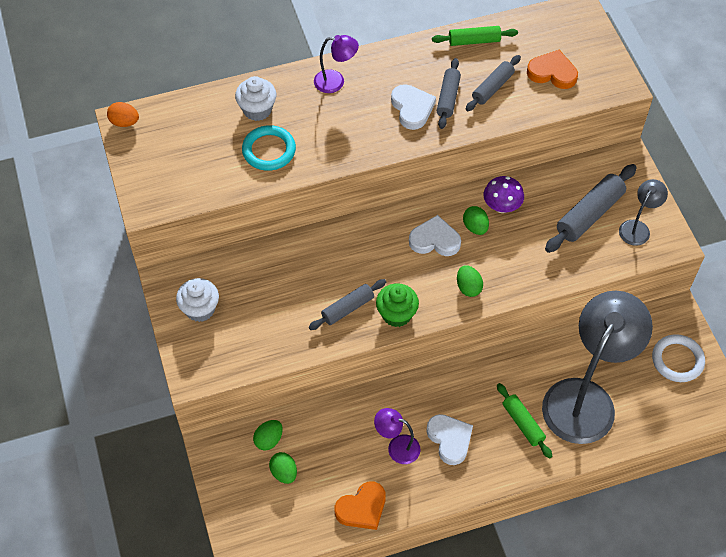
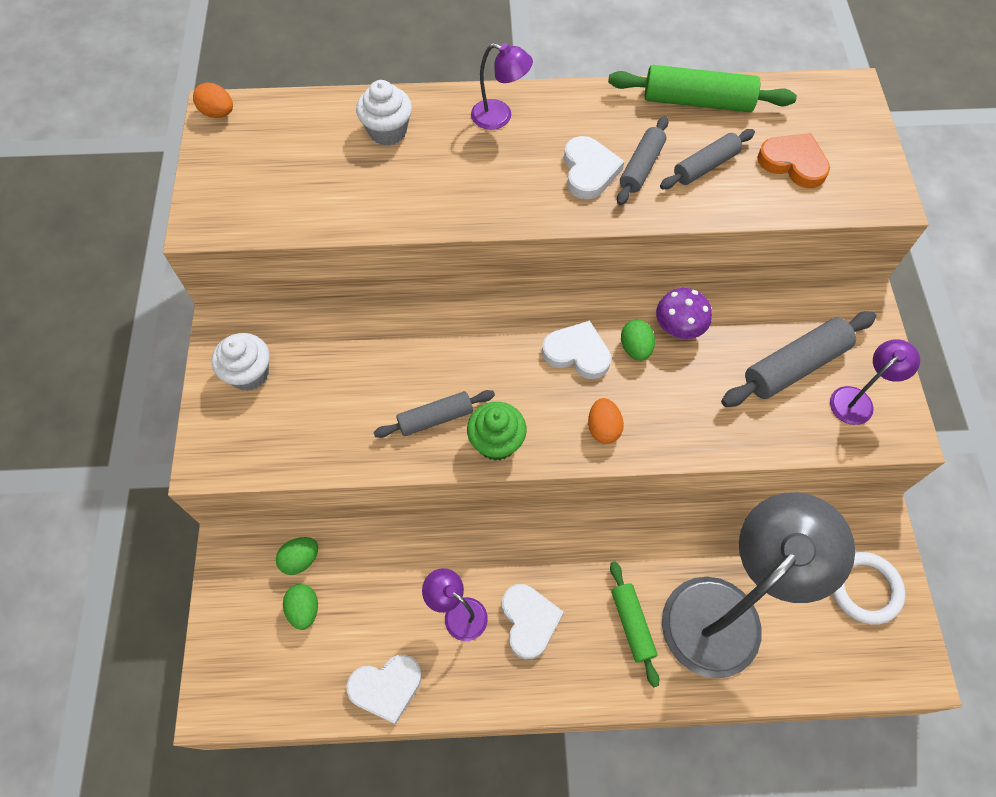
camera: 15 degrees right, 5 degrees up
(269, 150) = (383, 186): turquoise ring -> none
(362, 508) = (386, 687): orange heart -> white heart
(468, 287) = (603, 428): green egg -> orange egg
(474, 41) = (697, 101): green rolling pin -> green rolling pin, size x1.57
(637, 228) = (857, 400): grey lamp -> purple lamp

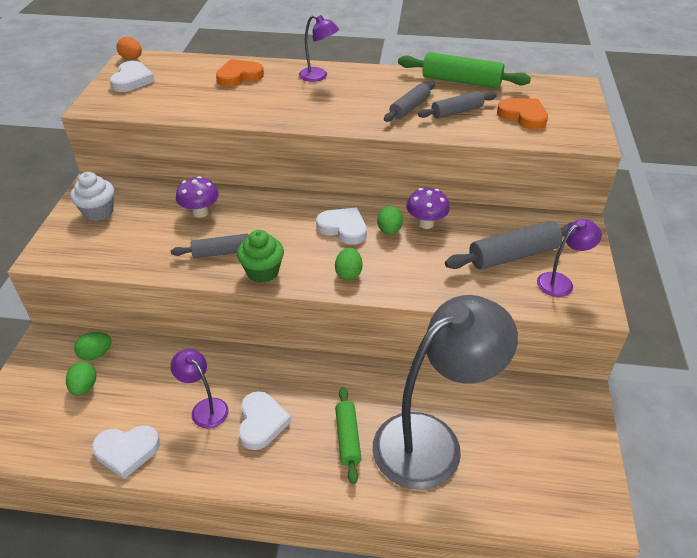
camera: 10 degrees right, 20 degrees down
(385, 353) = (200, 212): none -> purple mushroom
(387, 131) = (239, 76): white cupcake -> orange heart
(589, 171) = (371, 106): white heart -> white heart (132, 80)
(603, 428) = (348, 273): orange egg -> green egg
(865, 589) = (561, 443): white ring -> none

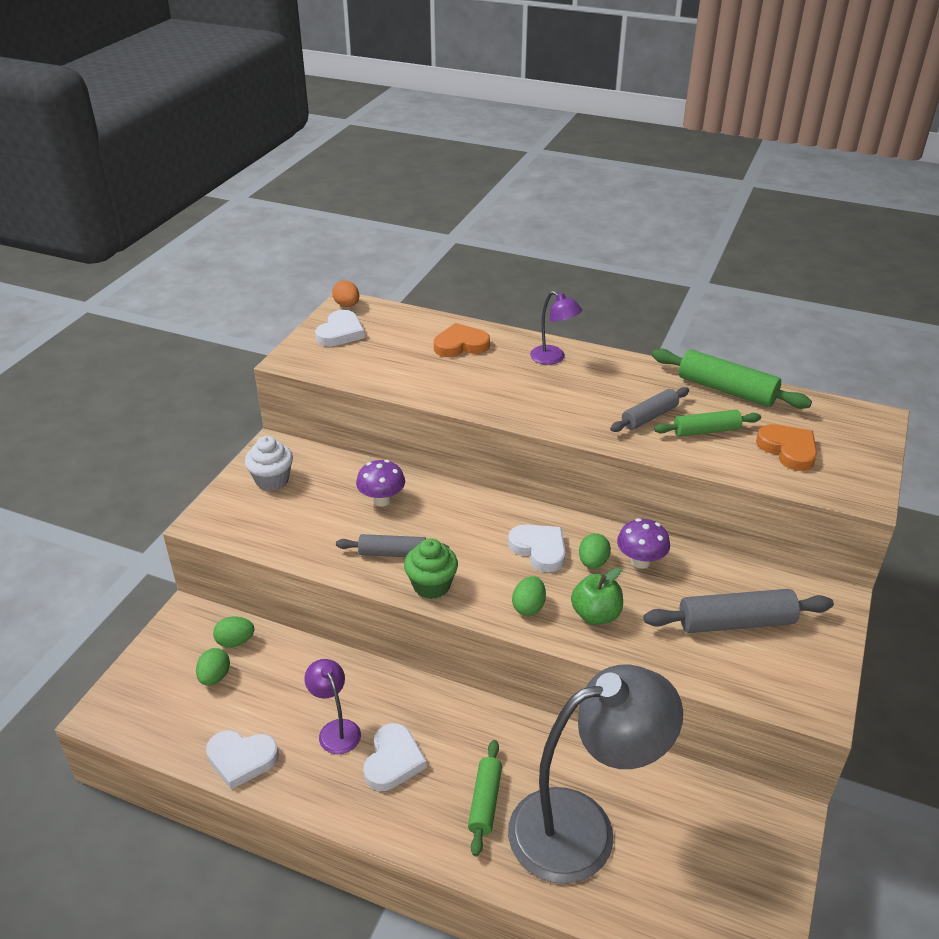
camera: 15 degrees right, 5 degrees down
(404, 270) = (595, 615): none -> green apple
(457, 112) = (706, 431): grey rolling pin -> green rolling pin
(561, 282) = (784, 668): purple lamp -> none

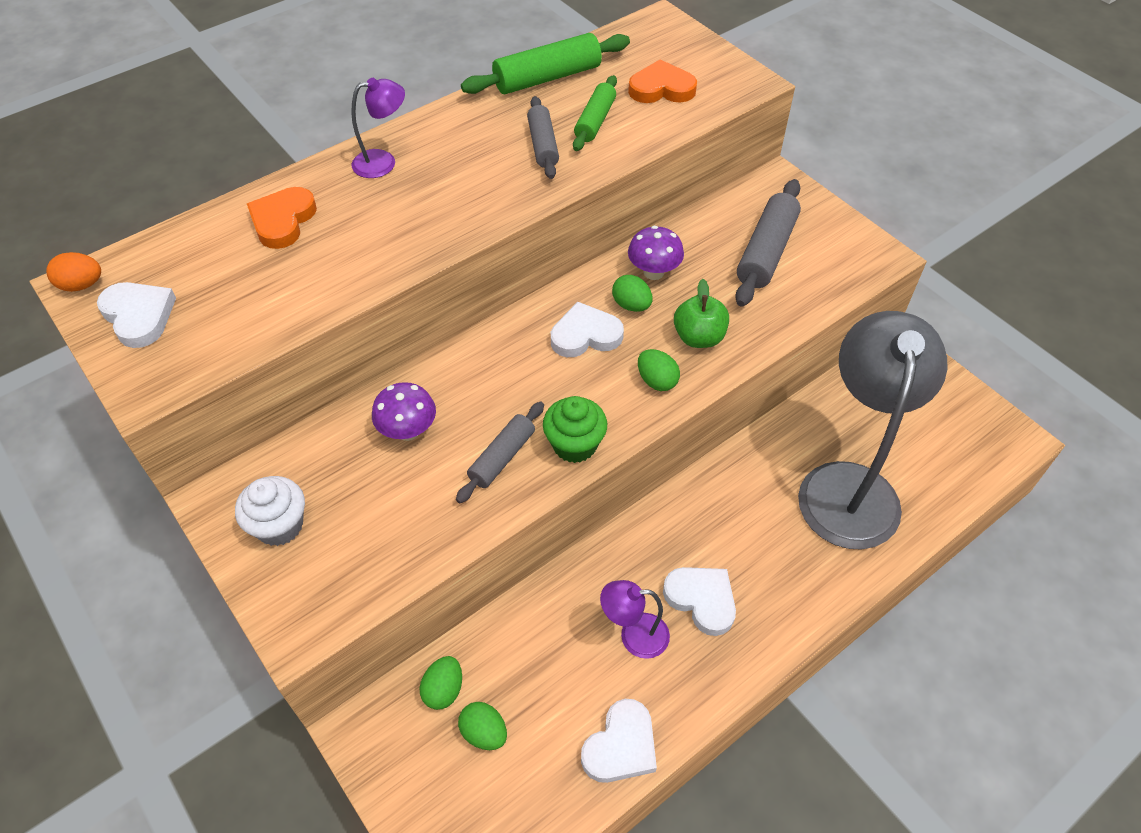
camera: 60 degrees left, 15 degrees up
(485, 802) = (787, 545): green rolling pin -> none

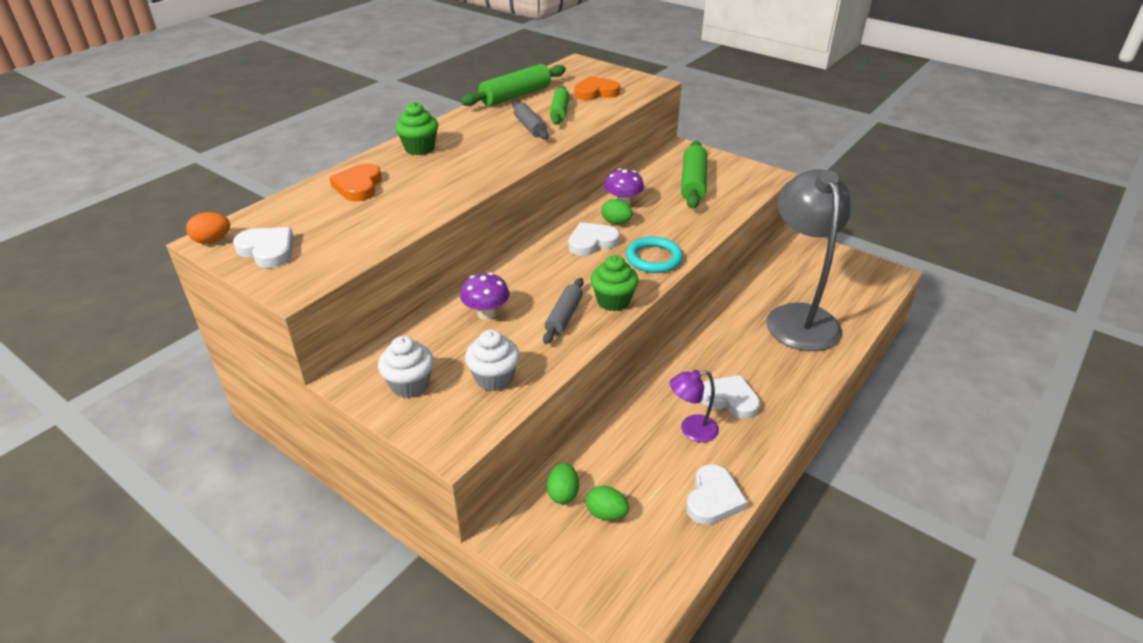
camera: 15 degrees left, 15 degrees down
(381, 539) = (494, 378): none -> white cupcake
(383, 162) = (419, 148): purple lamp -> green cupcake
(657, 381) = (653, 258): green egg -> turquoise ring
(699, 337) = (671, 232): green apple -> none
(766, 252) = (693, 183): grey rolling pin -> green rolling pin

